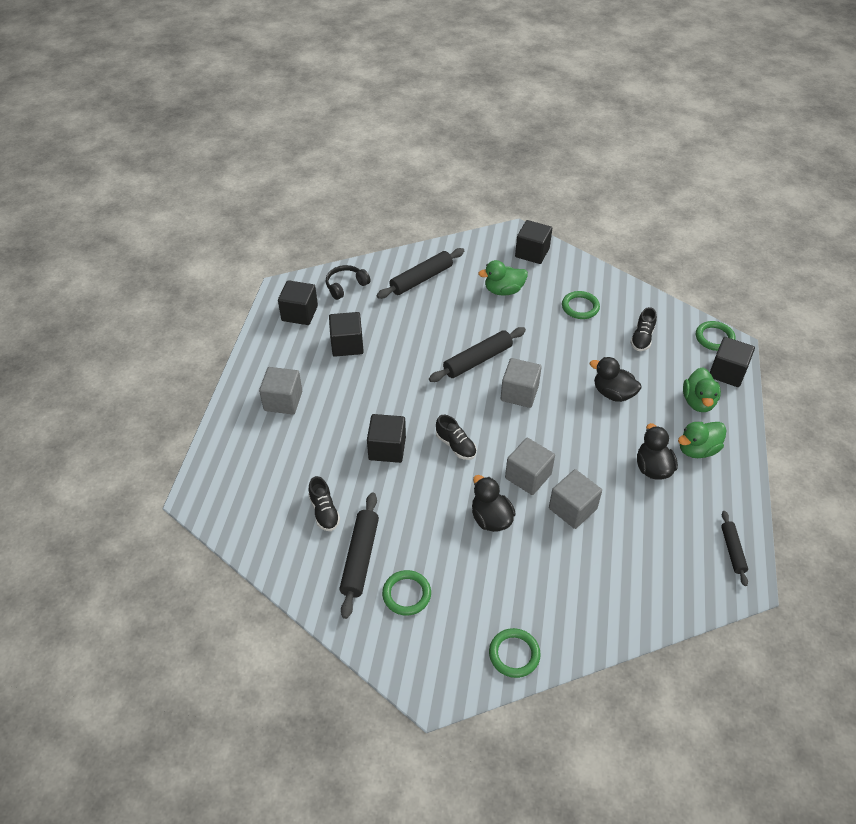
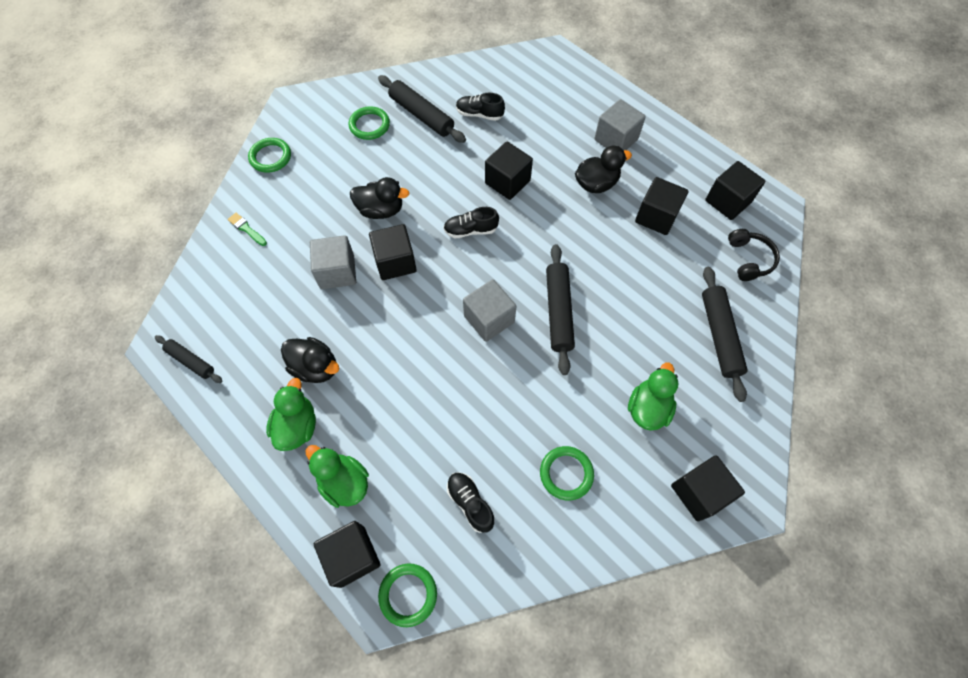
camera: 125 degrees right, 15 degrees up
(528, 476) = (395, 262): grey cube -> black cube
(600, 608) = (246, 229): none -> green brush
(613, 393) = (422, 405): black duck -> black duck (596, 184)

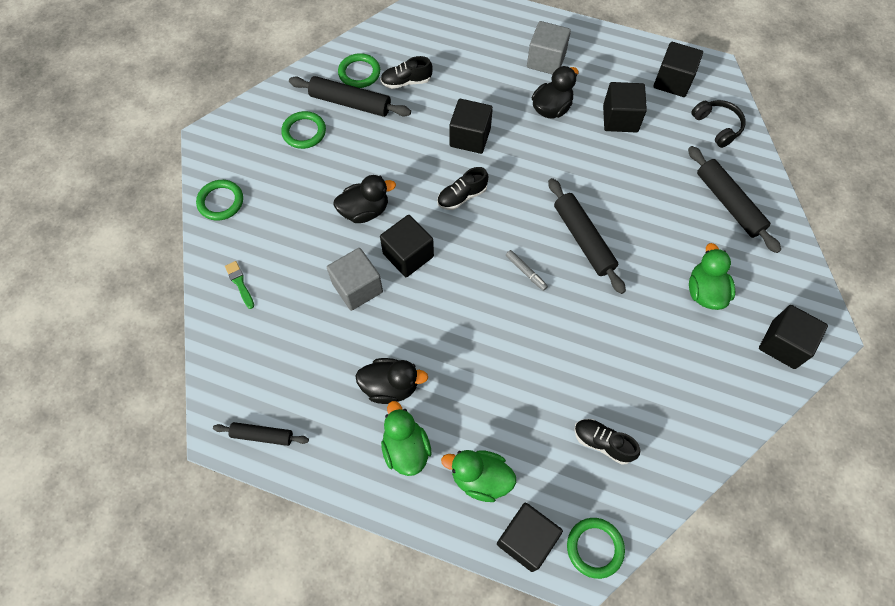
camera: 25 degrees left, 0 degrees up
(246, 229) = (239, 283): green brush -> green brush turned 45 degrees clockwise
(489, 319) = (526, 272): grey cube -> grey marker
(566, 473) = (669, 379): green ring -> green ring (359, 73)

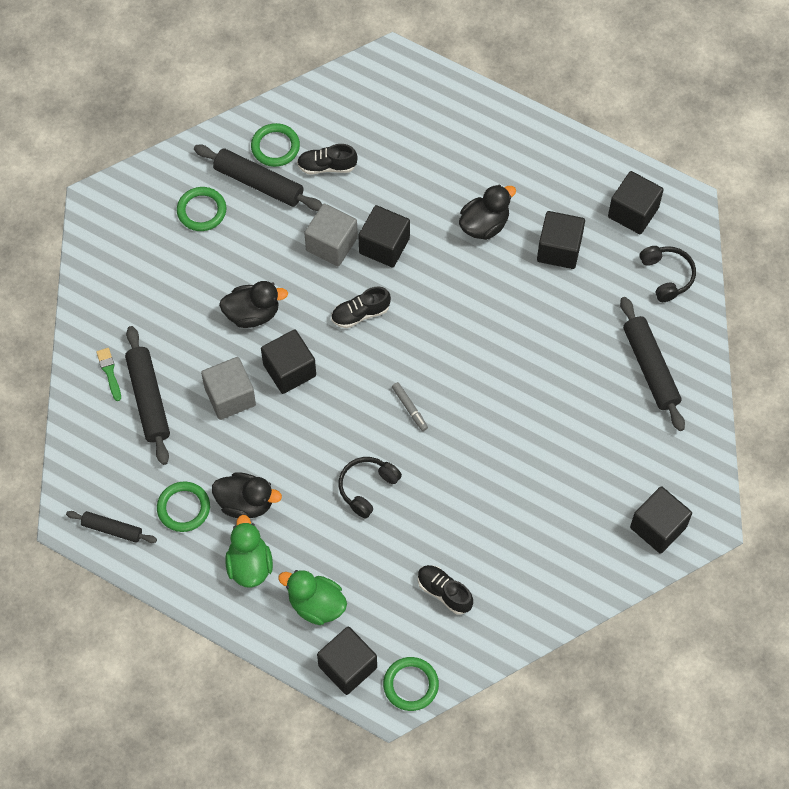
camera: 10 degrees right, 0 degrees up
(221, 202) = (100, 279): green ring -> green ring (183, 508)
(504, 352) = (367, 488): none -> black headphones
(546, 60) = (493, 163): grey cube -> grey cube (331, 244)
(583, 239) = (480, 382): black rolling pin -> black rolling pin (148, 399)
(705, 291) = (593, 460): green duck -> none

